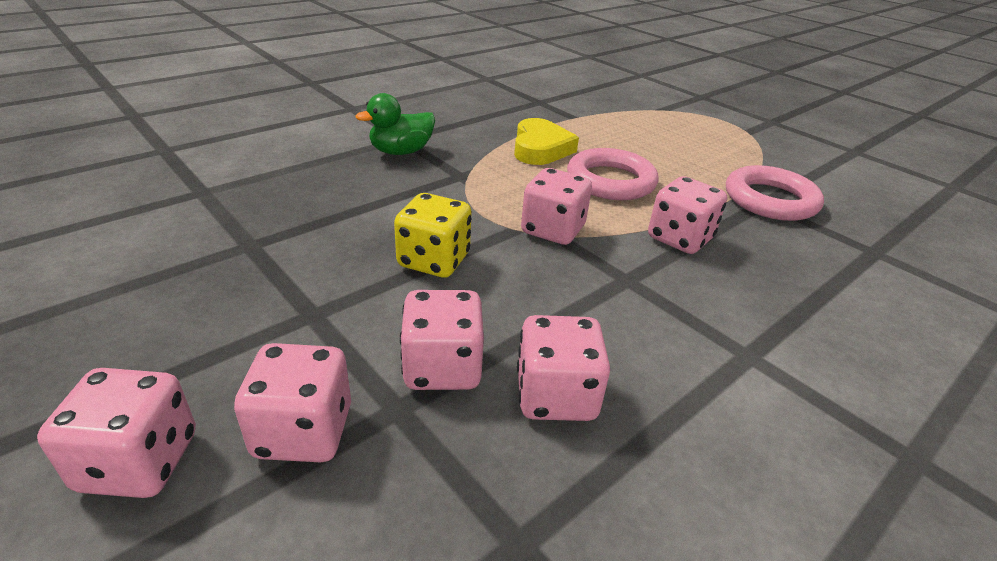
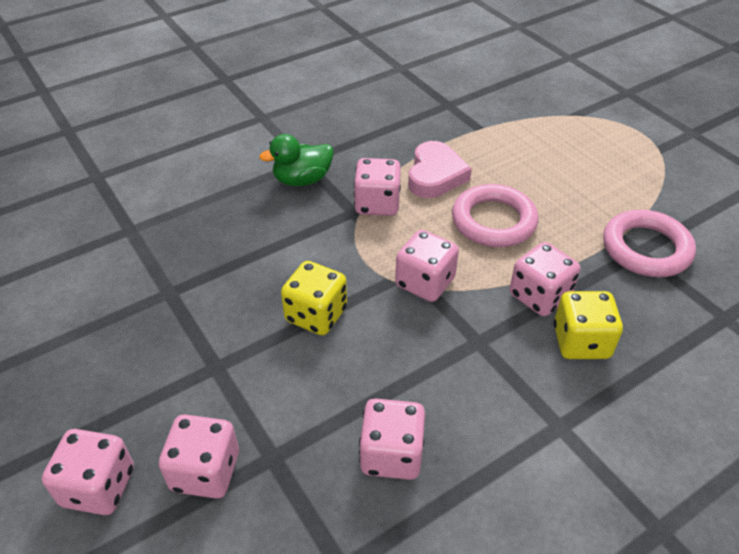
camera: 10 degrees right, 10 degrees up
(442, 367) = (309, 423): pink dice -> pink dice (377, 204)
(540, 148) = (435, 175): yellow heart -> pink heart
(739, 276) = (581, 342): none -> yellow dice

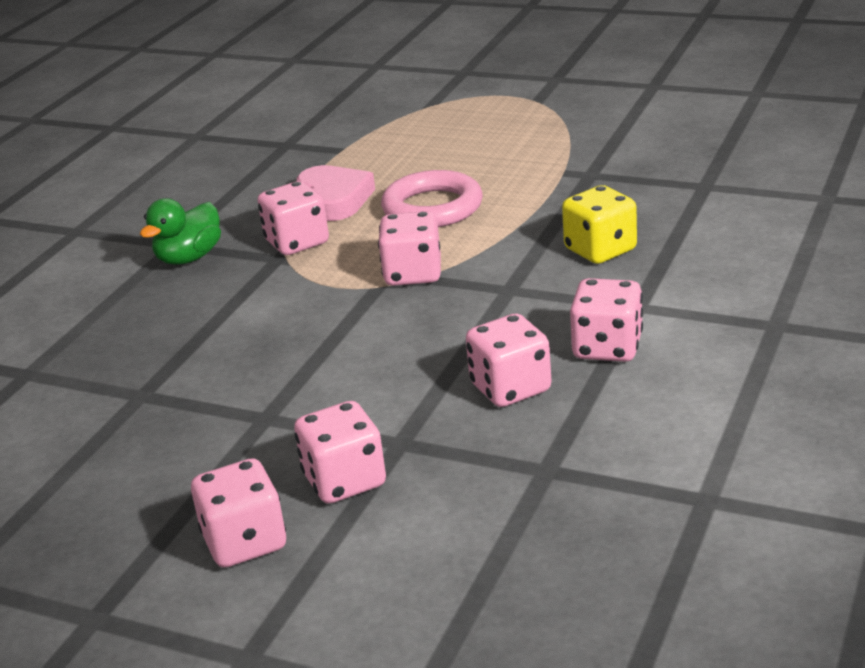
camera: 30 degrees left, 15 degrees down
(316, 315) = (328, 340): yellow dice -> none
(539, 296) = (532, 238): pink dice -> pink dice (607, 347)
(646, 249) = (594, 170): pink ring -> none

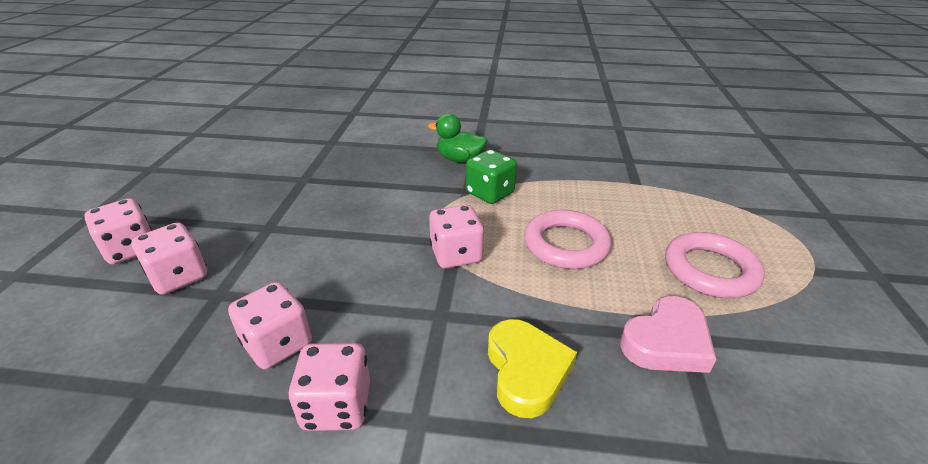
camera: 70 degrees right, 5 degrees up
(297, 242) = (490, 193): pink dice -> green dice
(334, 199) = (558, 196): pink heart -> pink heart (666, 342)
(512, 144) = (710, 270): none -> pink ring
(600, 250) = (526, 371): yellow dice -> yellow heart

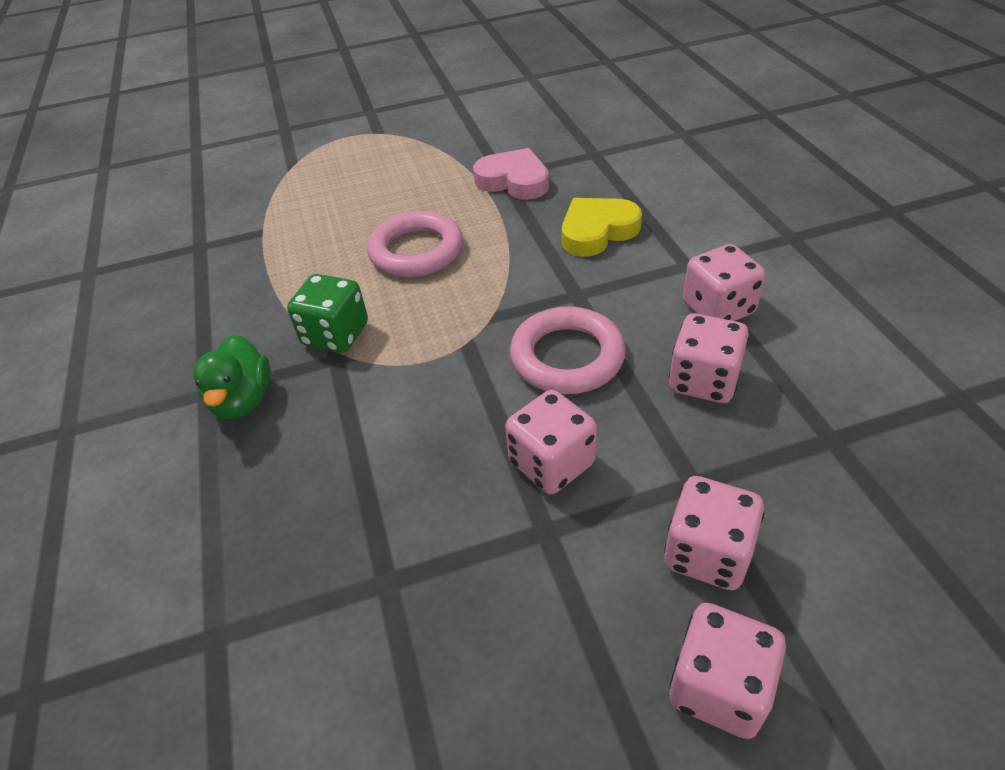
camera: 110 degrees left, 10 degrees up
(456, 254) = (482, 317): pink dice -> pink dice (552, 463)
(710, 270) = (408, 173): pink ring -> pink ring (567, 357)

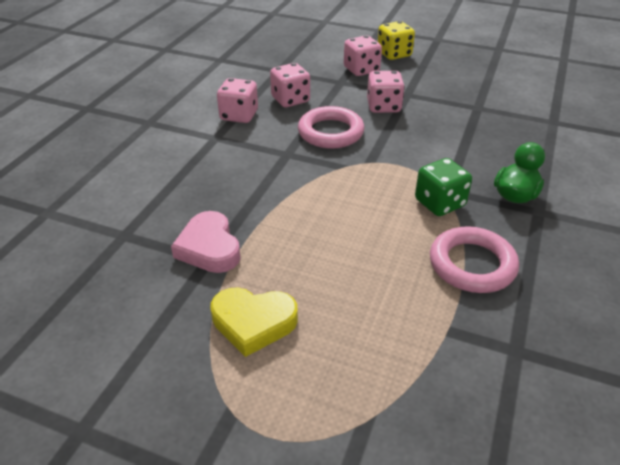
camera: 145 degrees left, 5 degrees down
(416, 251) = (341, 230): pink ring -> pink ring (472, 264)
(597, 231) = (224, 178): yellow heart -> yellow heart (253, 322)
(718, 687) = (394, 54): pink dice -> yellow dice

